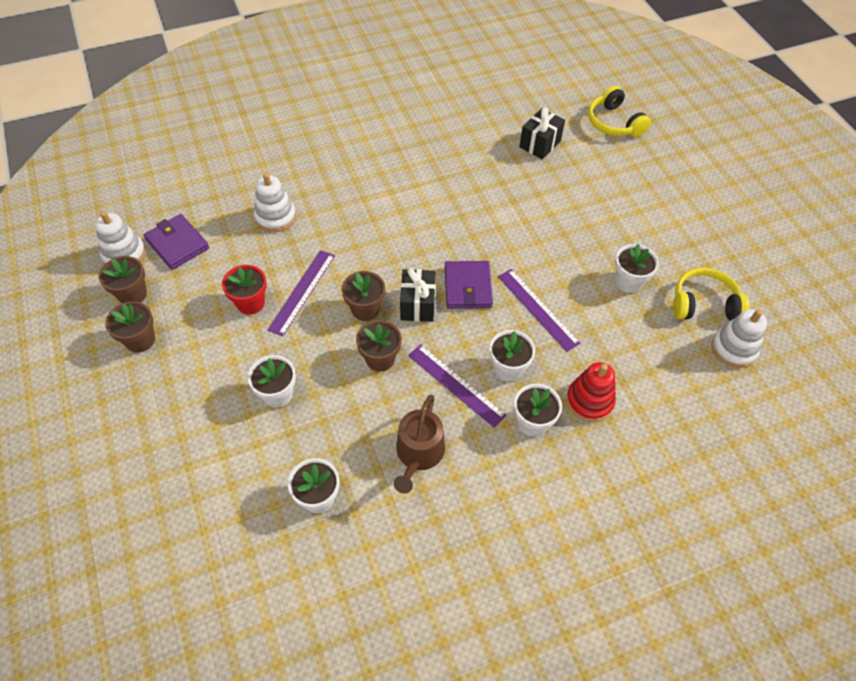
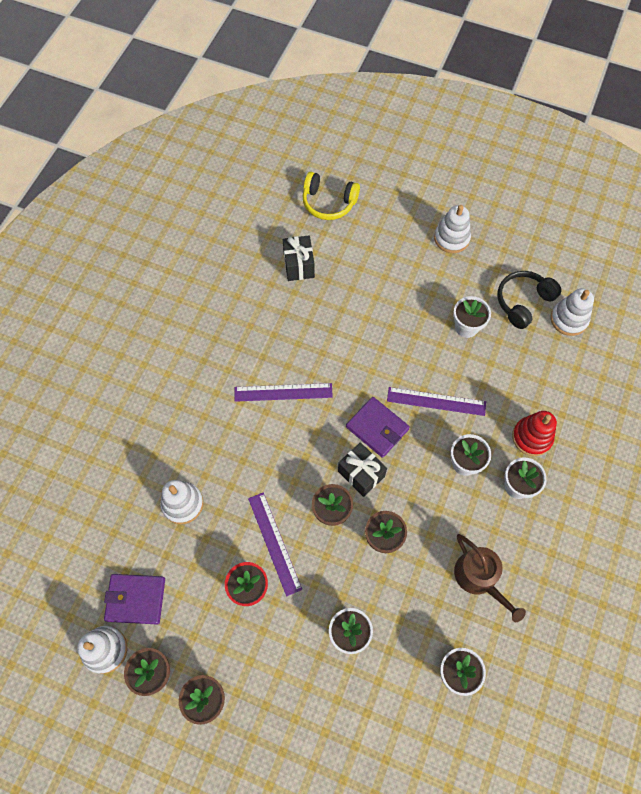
camera: 45 degrees left, 10 degrees up
(456, 385) = (448, 507): purple ruler -> purple ruler (283, 392)
(692, 215) = (451, 238): none -> white stacking toy
(704, 304) = (523, 302): yellow headphones -> black headphones

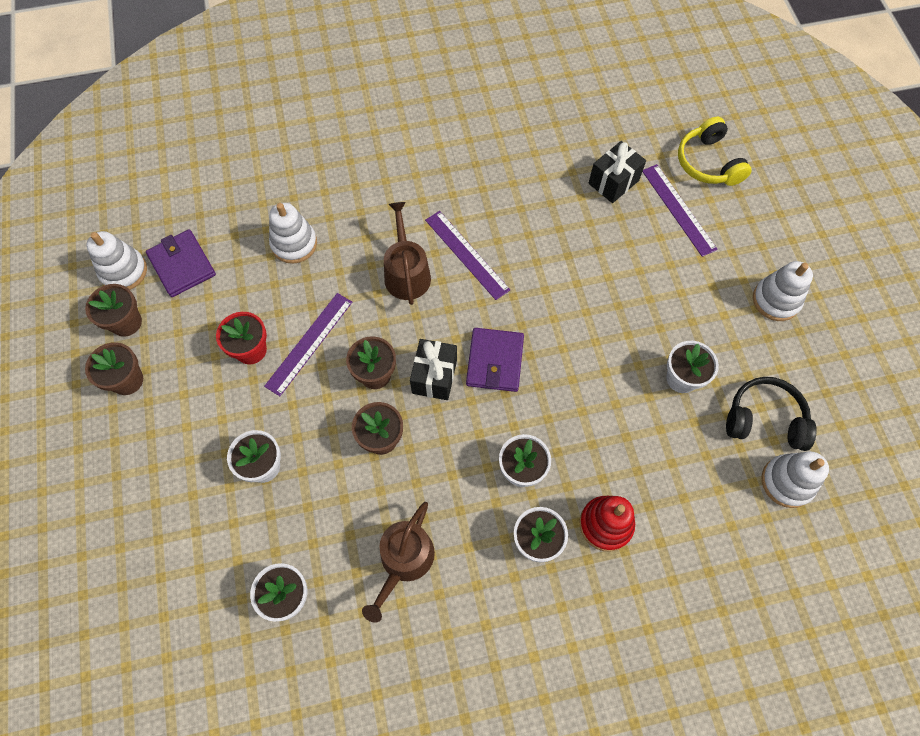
camera: 55 degrees right, 0 degrees up
(267, 441) = (406, 273): none -> brown watering can
(436, 401) = (569, 400): purple ruler -> purple ruler (678, 209)

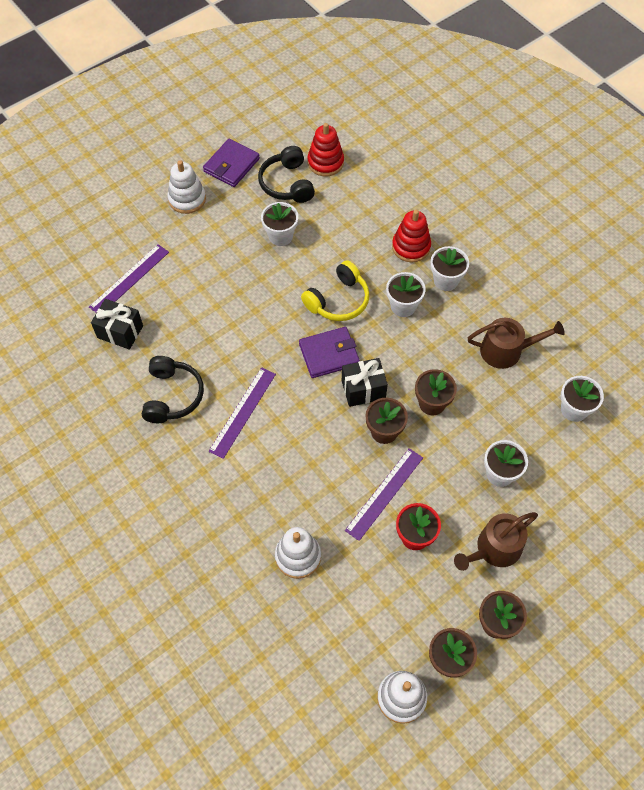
camera: 115 degrees left, 5 degrees down
(182, 265) = (368, 645): purple wallet -> purple wallet (231, 165)
(309, 343) = (384, 493): purple ruler -> purple ruler turned 60 degrees counterclockwise
(406, 273) = (282, 450): brown watering can -> brown watering can (494, 549)
(516, 202) = (172, 396): none -> black headphones
(708, 163) = (72, 272): yellow headphones -> yellow headphones (338, 300)
(787, 482) = (325, 162): white stacking toy -> red stacking toy

